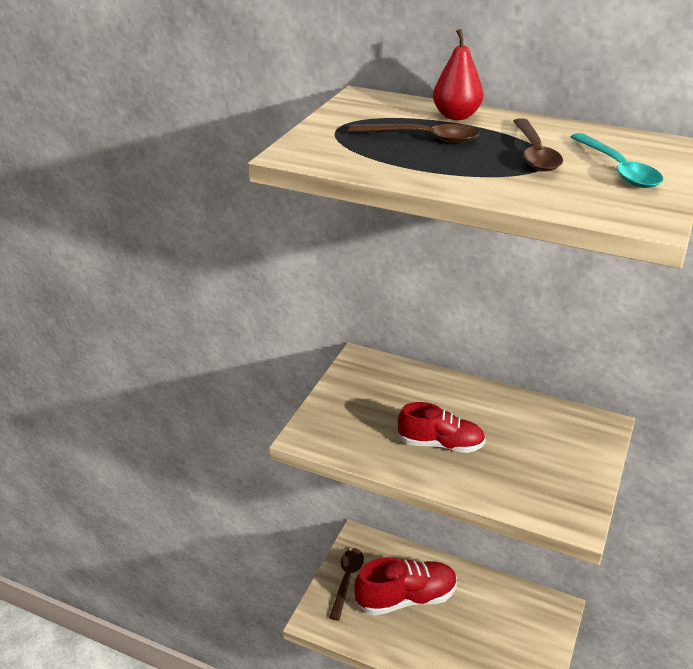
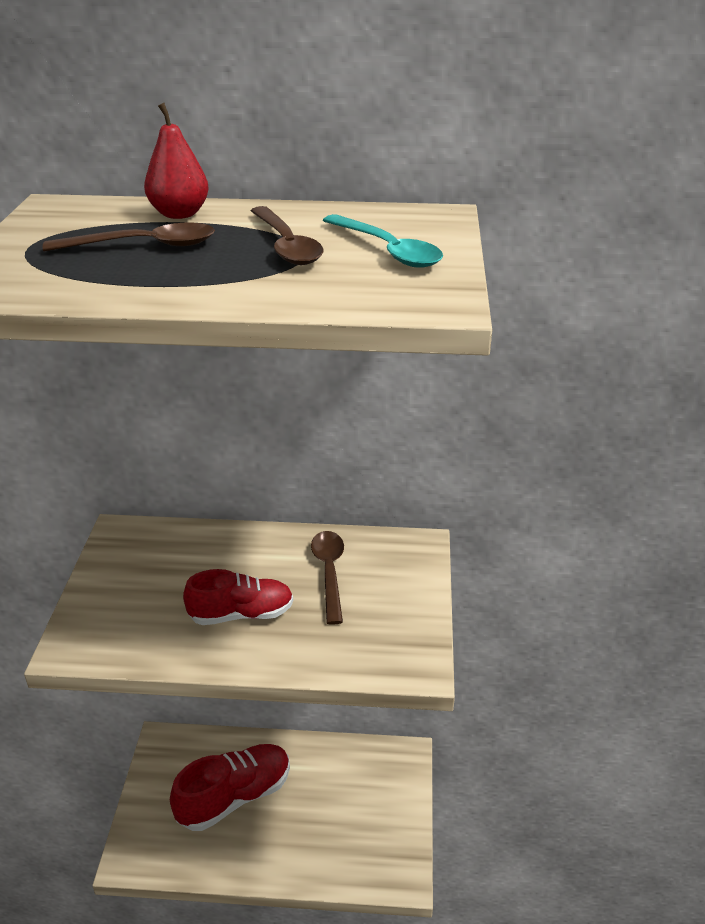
camera: 20 degrees left, 0 degrees up
(347, 580) = (159, 796): brown spoon -> brown spoon (329, 572)

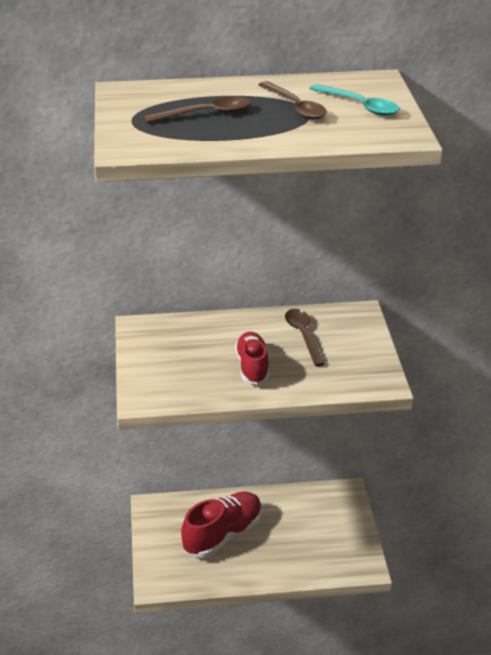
camera: 10 degrees left, 0 degrees up
(179, 214) = (211, 90): red pear -> none
(241, 614) = (252, 367): red shoe -> red shoe turned 75 degrees counterclockwise

